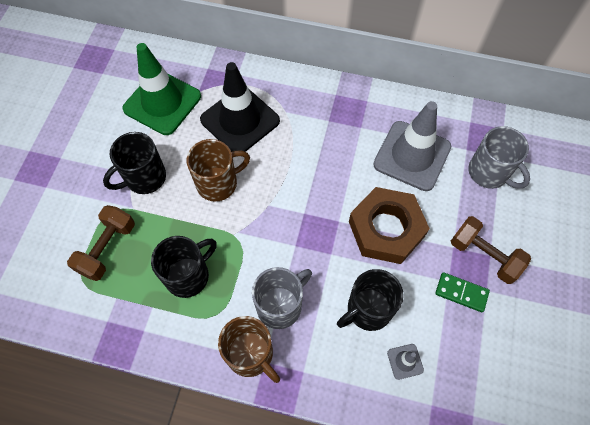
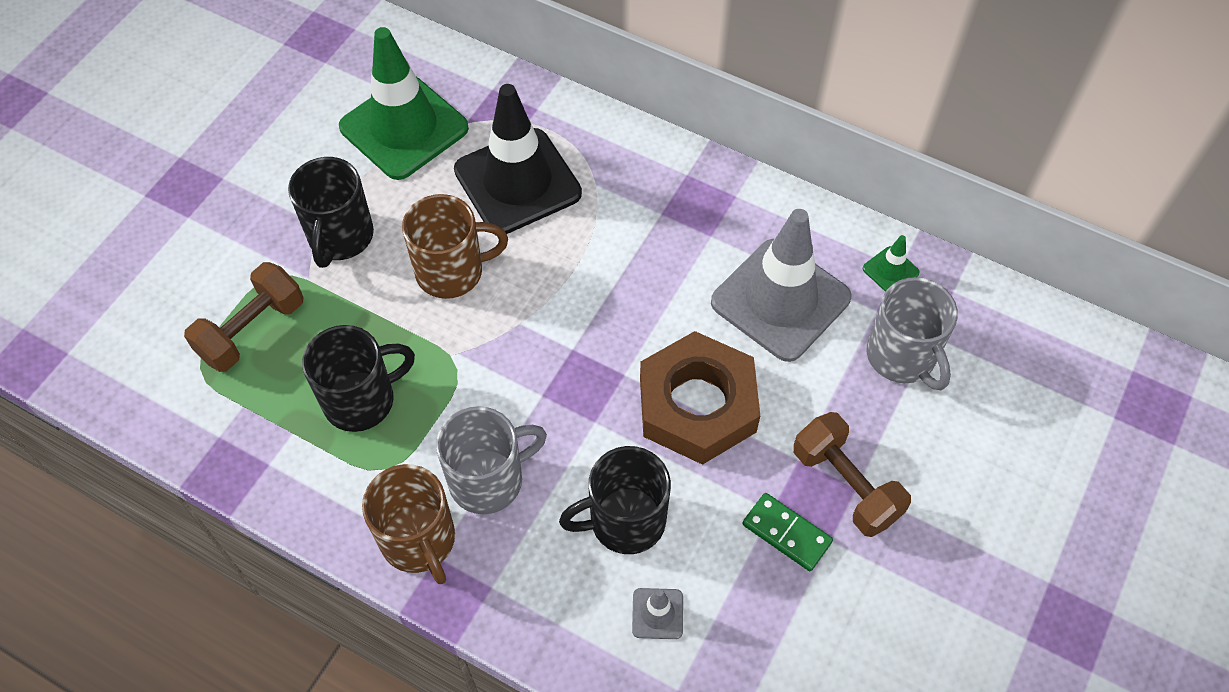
camera: 15 degrees right, 5 degrees down
(144, 178) = (340, 237): black mug -> black mug turned 60 degrees counterclockwise
(466, 124) = (890, 270): none -> green traffic cone

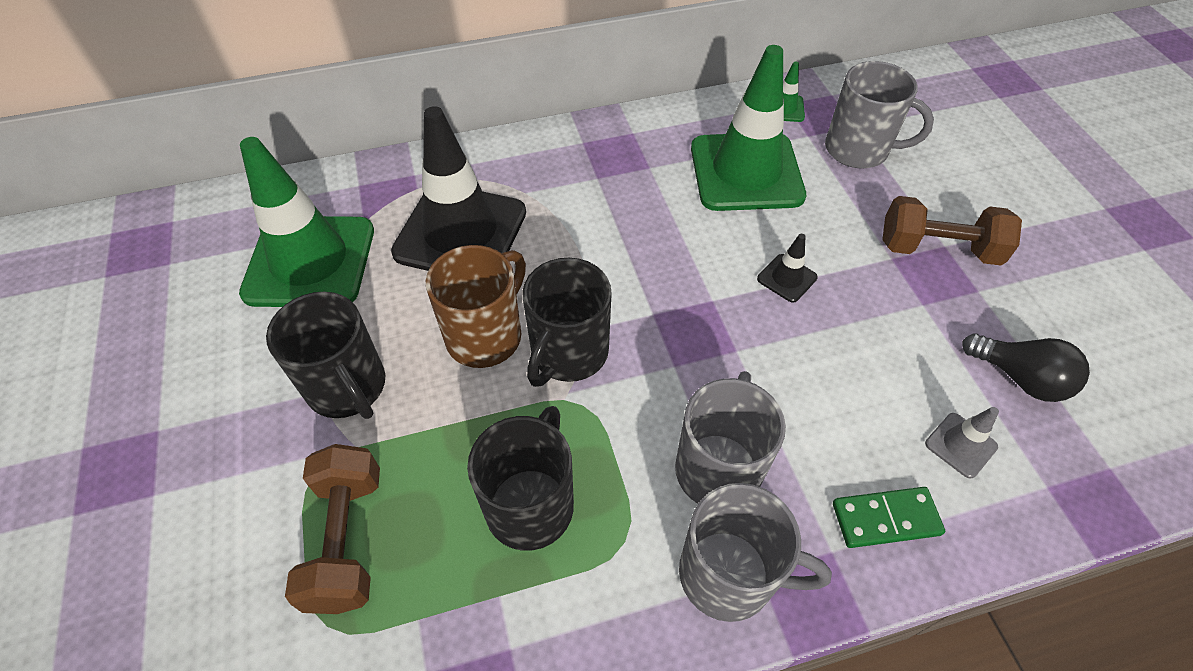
camera: 45 degrees left, 5 degrees down
(419, 541) = (729, 575): brown mug -> grey mug
(625, 521) = (851, 401): black mug -> black mug (568, 353)
(697, 405) = (787, 278): brown nut -> black traffic cone
(765, 618) = (1019, 378): none -> black light bulb
(780, 300) = (746, 172): grey traffic cone -> green traffic cone
(786, 533) = (951, 310): green domino -> green domino (885, 518)

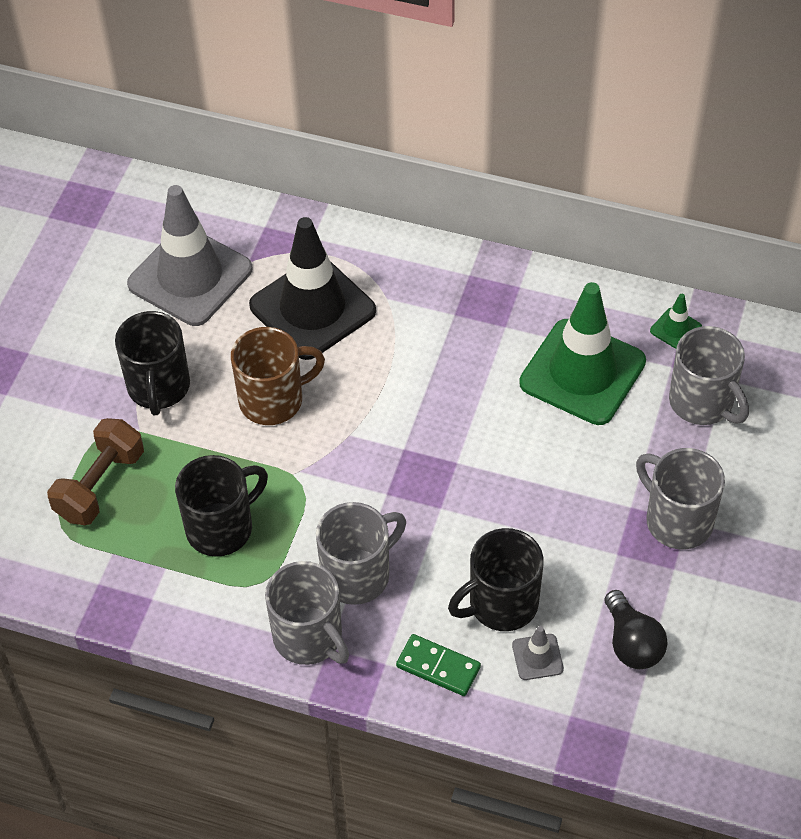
camera: 35 degrees right, 0 degrees up
(310, 262) = (190, 277): green traffic cone -> grey traffic cone
(568, 353) = (320, 444): black mug -> black mug (501, 604)
(787, 278) = (529, 476): black traffic cone -> none
(938, 249) = (677, 520): brown dumbbell -> grey mug

